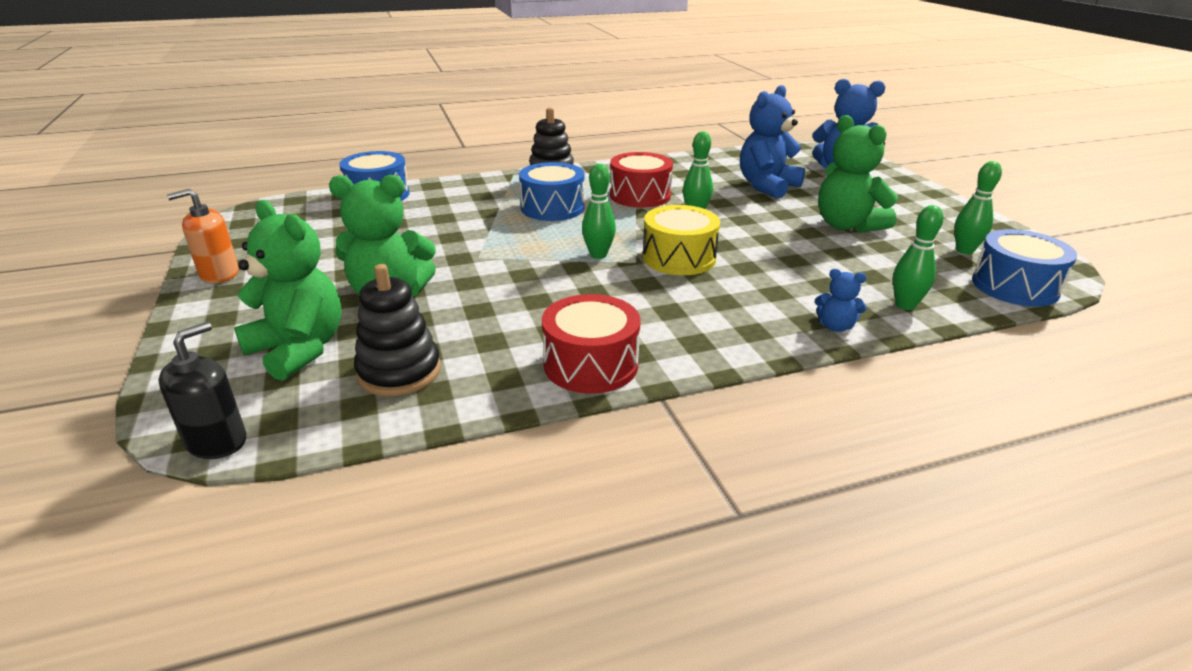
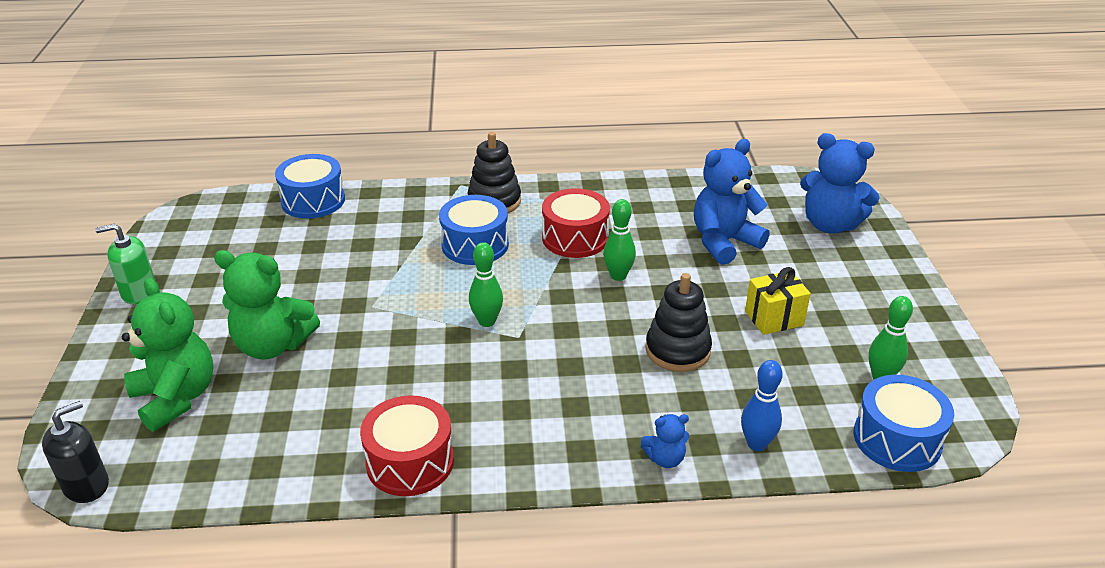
camera: 15 degrees right, 5 degrees up
(219, 274) = (139, 292): orange soap dispenser -> green soap dispenser
(399, 372) = (247, 439): black stacking toy -> black stacking toy (677, 350)
(679, 258) = (564, 338): yellow drum -> none
(835, 326) = (665, 459): blue teddy bear -> blue teddy bear turned 45 degrees counterclockwise
(847, 225) = (774, 318): green teddy bear -> yellow gift
(905, 305) = (756, 444): green bowling pin -> blue bowling pin

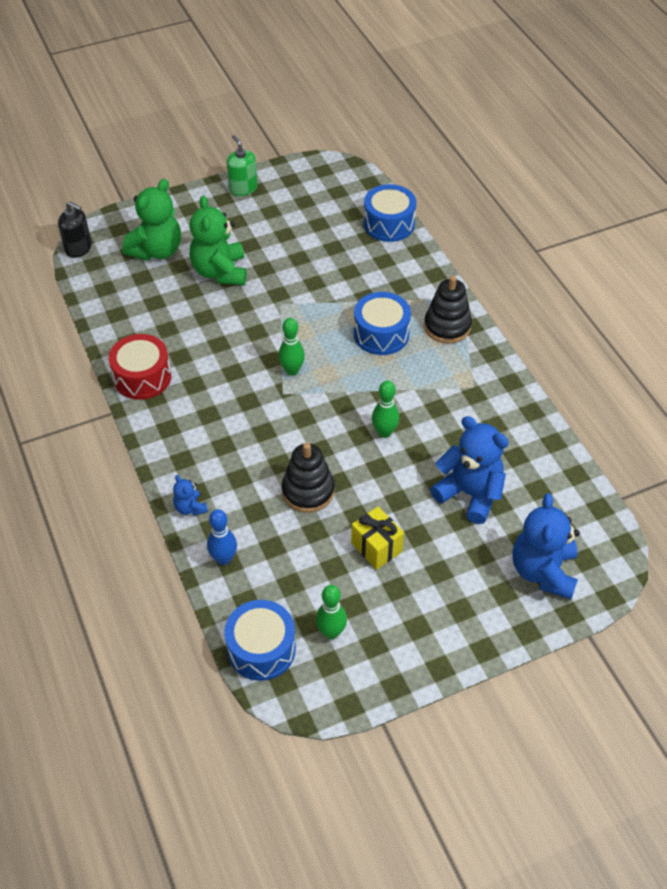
camera: 70 degrees right, 15 degrees up
(575, 238) = (422, 392): red drum -> none

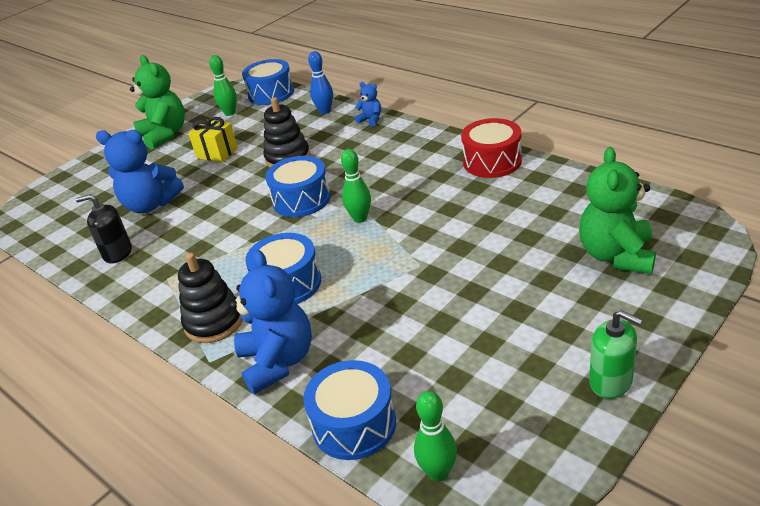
camera: 160 degrees right, 15 degrees down
(78, 248) = (702, 221): black soap dispenser -> black soap dispenser (117, 253)
(220, 272) = (519, 266): green teddy bear -> green teddy bear (165, 135)
(326, 420) = (301, 199): none -> blue drum
(384, 432) = (243, 212): green bowling pin -> green bowling pin (438, 472)
(543, 571) = (82, 188): blue teddy bear -> blue teddy bear (278, 361)

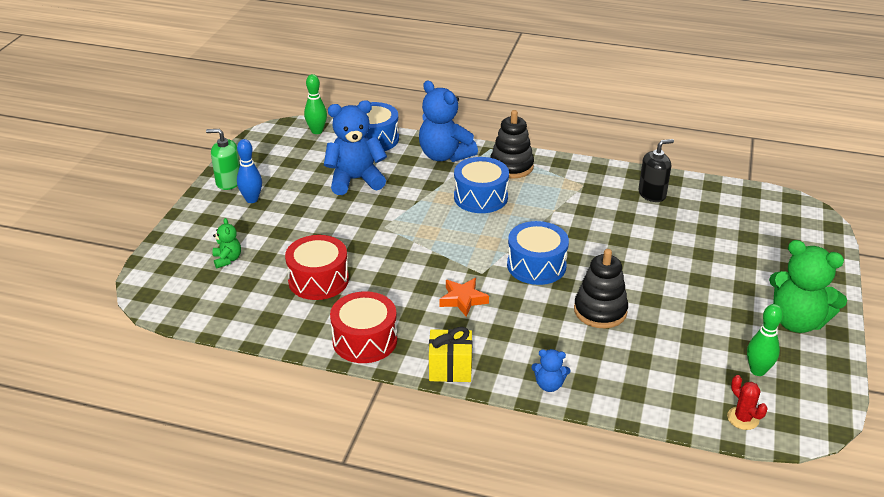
camera: 150 degrees right, 0 degrees up
(150, 205) = (684, 237): blue teddy bear -> blue teddy bear (355, 180)
(217, 153) = (692, 305): yellow gift -> yellow gift (450, 369)
(271, 94) = (743, 418): blue drum -> red cactus
(325, 111) = (626, 393): blue bowling pin -> blue bowling pin (252, 199)
(360, 218) = (463, 256): green bowling pin -> none
(389, 180) = (463, 300): none -> orange star
(516, 217) = (318, 280): none -> red drum
(616, 255) = (227, 259): green teddy bear -> green teddy bear, size x0.48

